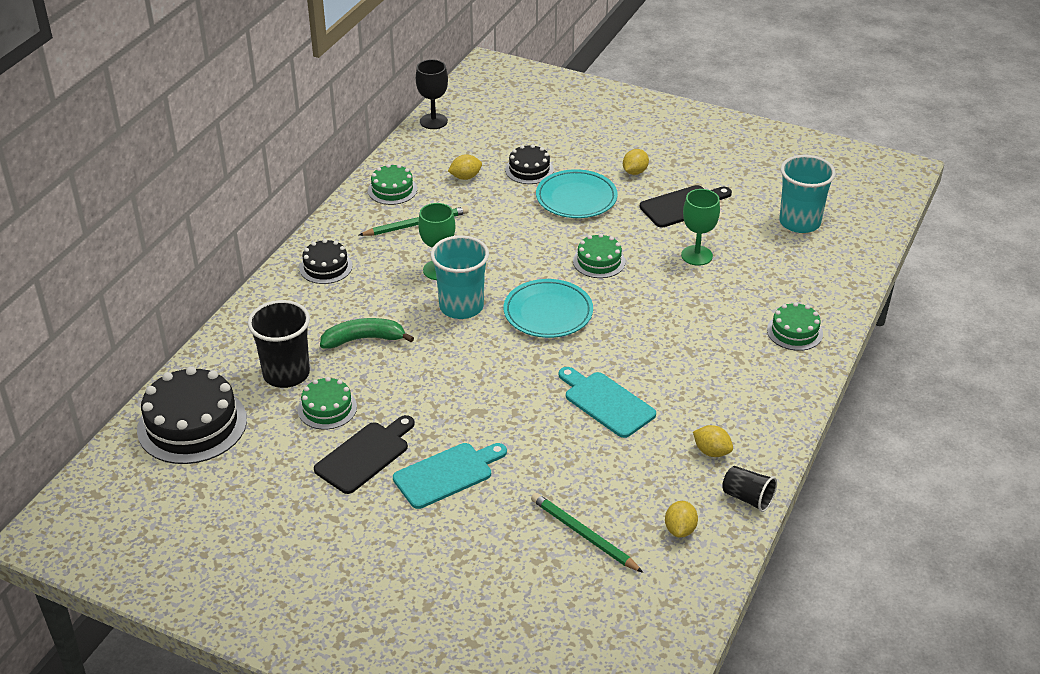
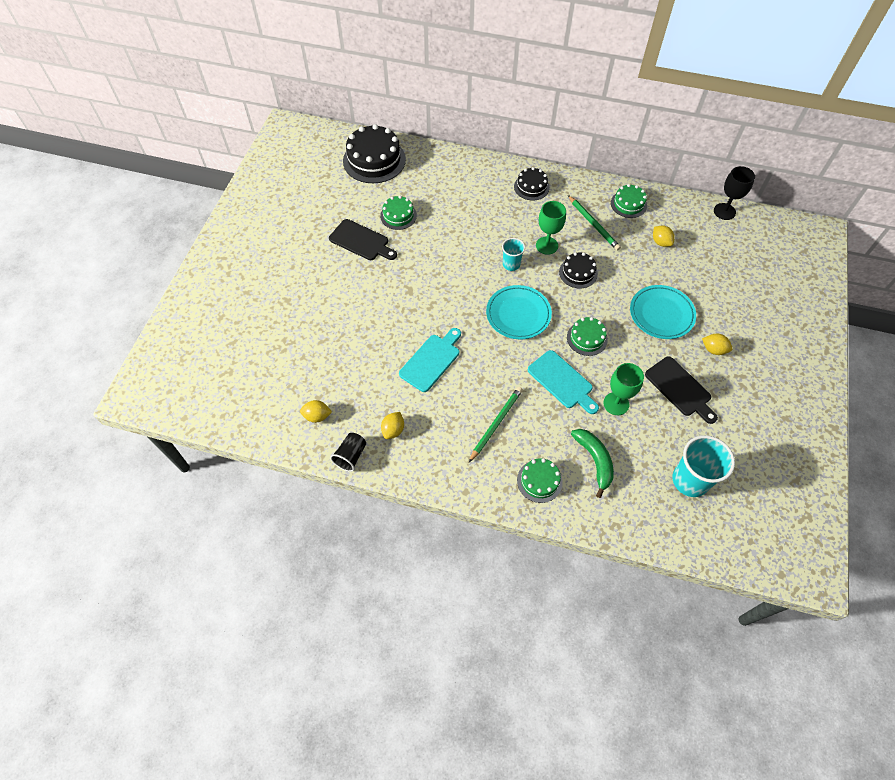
camera: 80 degrees right, 20 degrees up
(286, 374) = (425, 190): black cup -> none
(364, 339) = (465, 220): green banana -> green banana (594, 461)
(447, 474) = (351, 283): turquoise cutting board -> turquoise cutting board (562, 381)
(461, 306) = (511, 264): turquoise cup -> turquoise cup, size x0.57
(529, 170) = (686, 279): black cake -> black cake (578, 273)
(583, 534) = (307, 362): green pencil -> green pencil (496, 423)

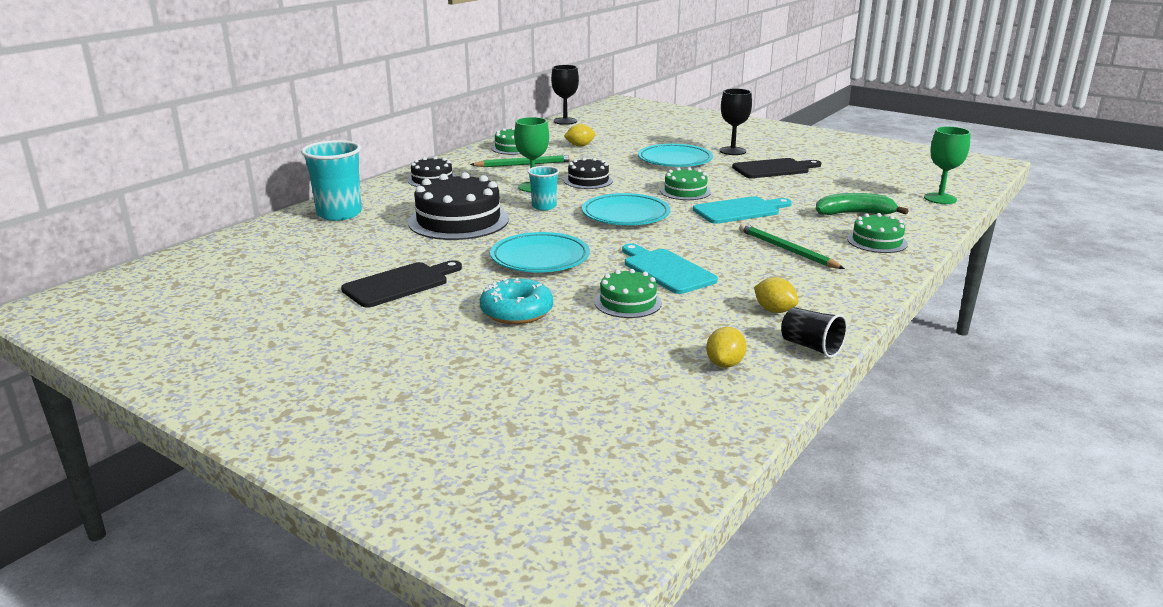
camera: 70 degrees left, 35 degrees down
(346, 305) = (516, 312): none -> turquoise donut
(374, 160) = (246, 253): black cake -> black cake (458, 221)
(398, 215) = (381, 253): green cake -> green cake (628, 302)
(422, 291) = (540, 258): none -> turquoise plate
(616, 403) = (781, 194): green goblet -> green goblet (940, 198)
(690, 480) = (886, 183): turquoise cup -> turquoise cup (339, 214)
(713, 349) = (732, 151): yellow lemon -> black goblet

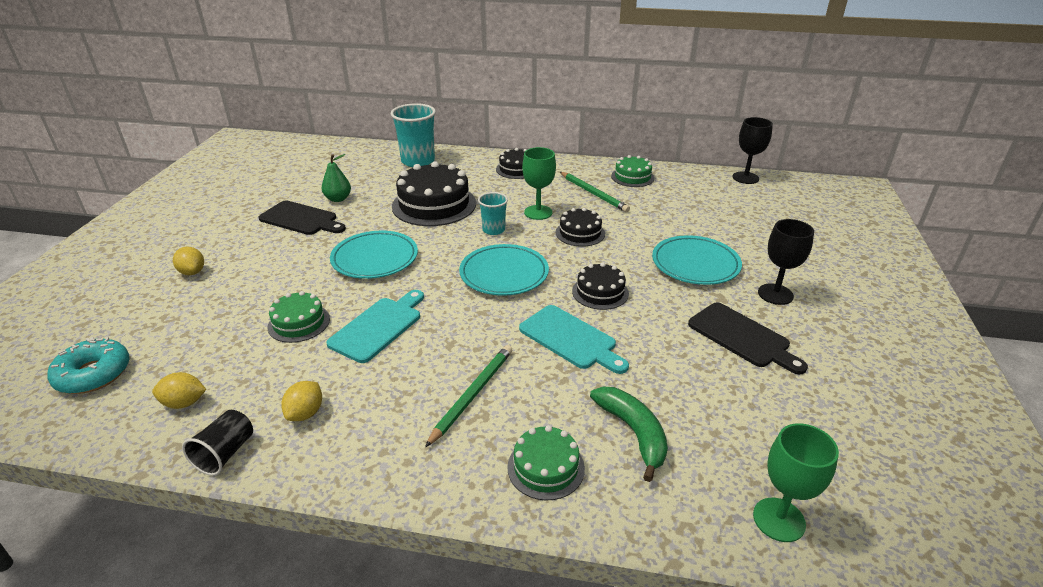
camera: 65 degrees right, 10 degrees up
(375, 261) = (338, 199): none -> green pear
(516, 312) = (266, 276): turquoise donut -> turquoise donut (93, 374)
(580, 146) = (678, 204): yellow lemon -> yellow lemon (192, 272)
(685, 191) = (600, 292): green cake -> black cake

